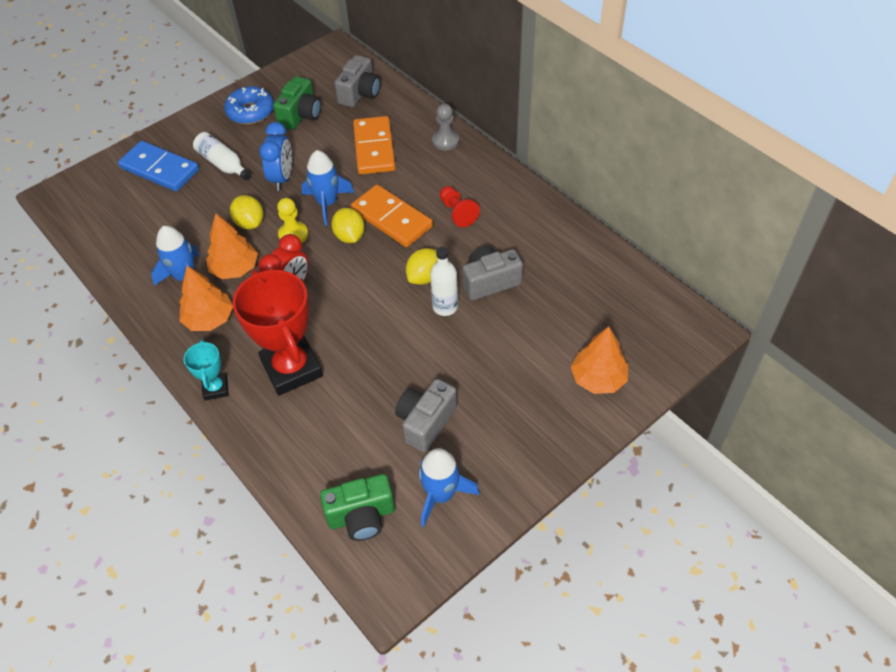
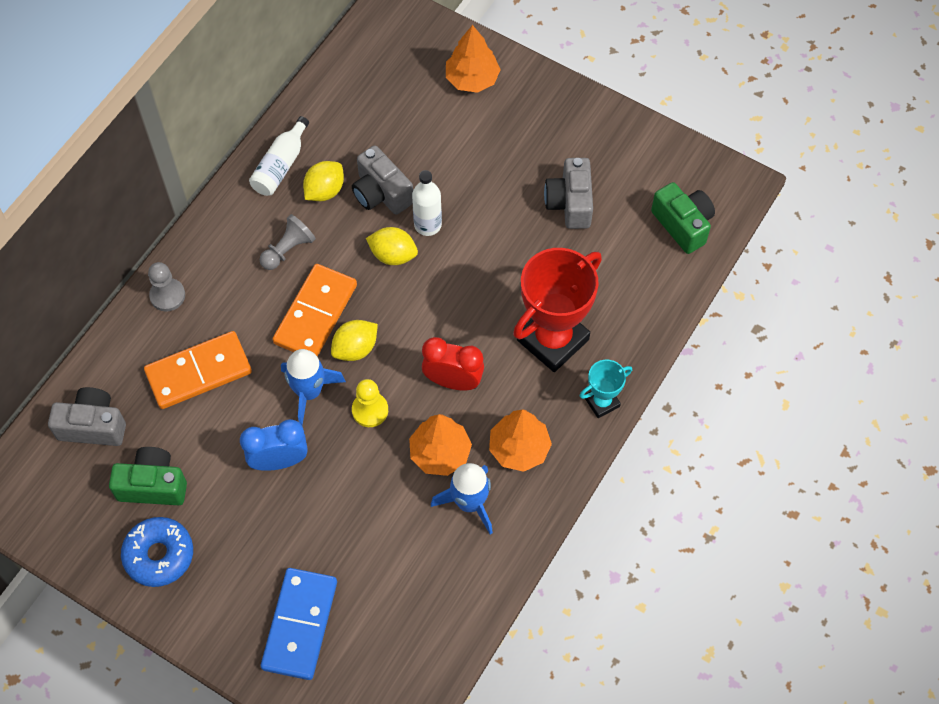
camera: 110 degrees left, 10 degrees up
(223, 164) = (271, 545): white bottle -> white bottle (281, 165)
(250, 223) = (365, 467): yellow lemon -> yellow lemon (325, 191)
(425, 422) = (570, 203): grey camera -> grey camera turned 75 degrees clockwise
(441, 494) = (638, 170): blue rocket -> none
(457, 212) = (288, 250): red pawn -> grey pawn

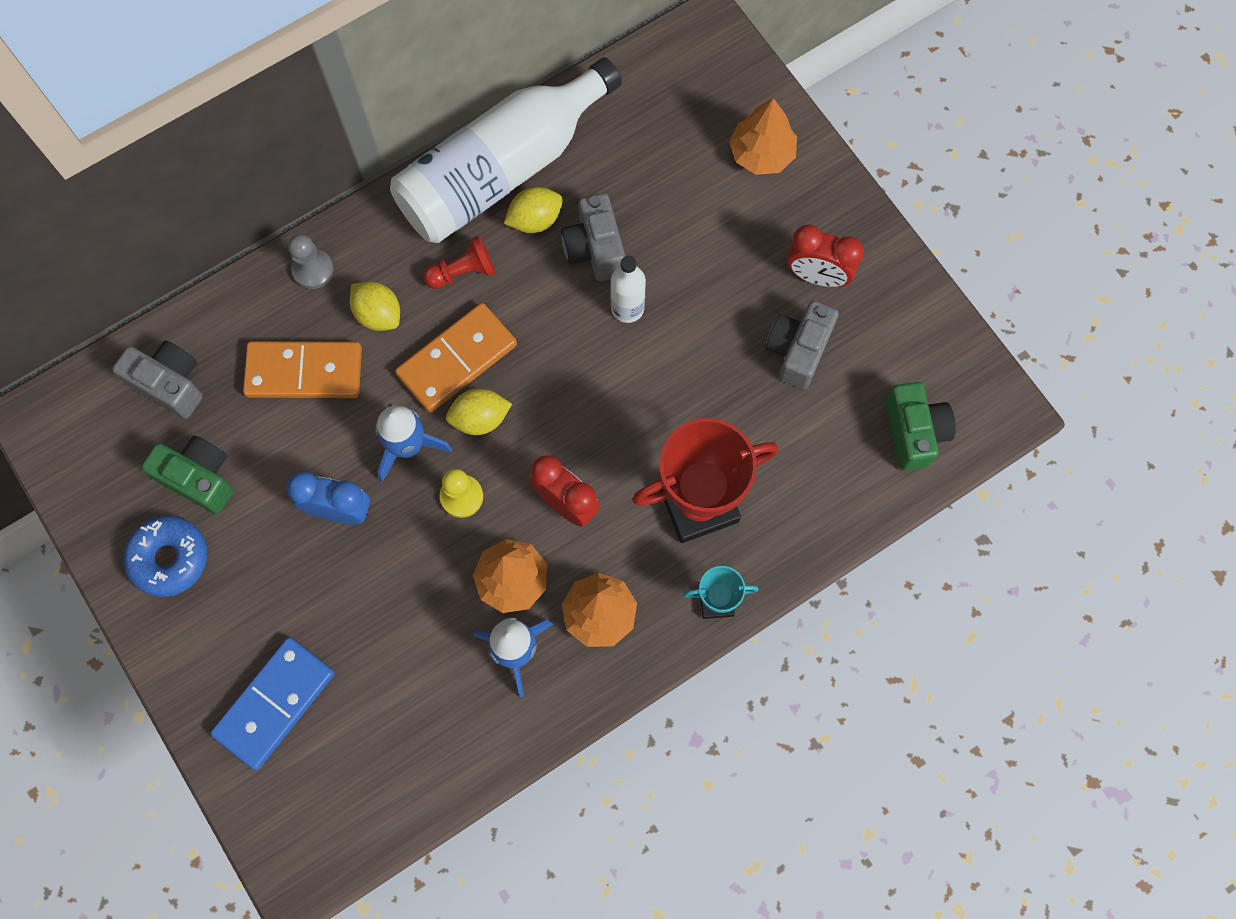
camera: 25 degrees right, 10 degrees up
(281, 165) = (502, 169): white bottle -> white bottle, size x2.32
(288, 250) = (463, 272): grey pawn -> red pawn
(393, 255) = (572, 327): yellow lemon -> yellow lemon (378, 314)
(557, 146) = (817, 276): none -> red clock

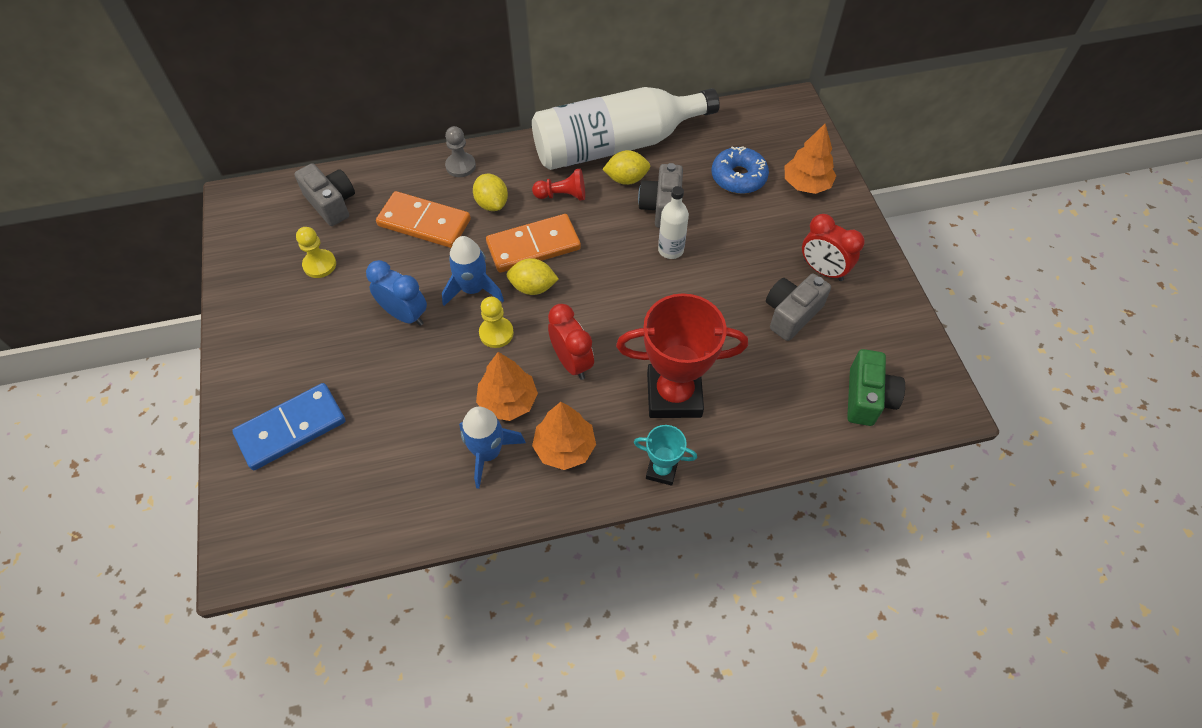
camera: 20 degrees right, 15 degrees down
(169, 558) = (272, 308): blue donut -> blue donut (738, 177)
(199, 478) = (319, 265): green camera -> yellow pawn

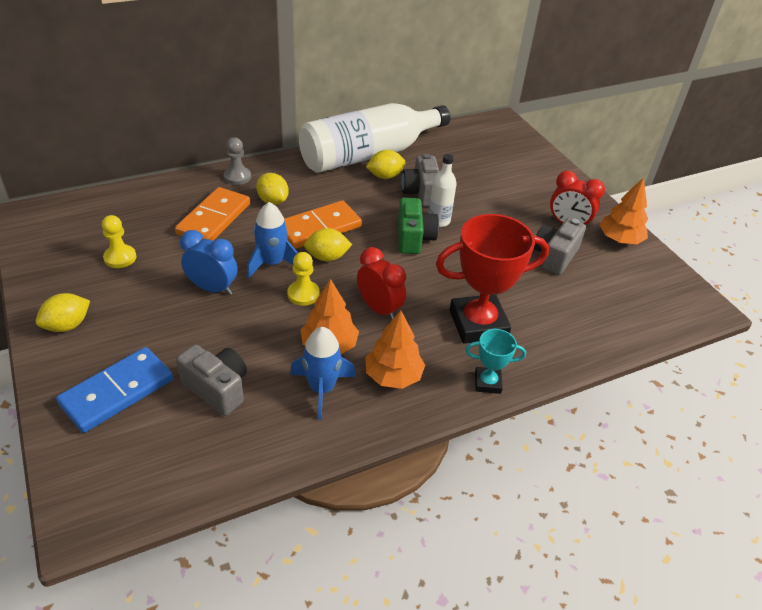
camera: 15 degrees left, 15 degrees down
(256, 344) = (67, 325): none -> yellow lemon
(331, 203) = (122, 211): grey camera -> grey camera (217, 389)
(424, 223) = (214, 219): orange domino -> orange domino turned 75 degrees counterclockwise
(562, 195) = (333, 191): red pawn -> none
(738, 177) = (477, 169): blue donut -> none
(806, 184) = (532, 170): orange tree -> orange tree (620, 239)
(867, 398) = (640, 309): green camera -> green camera (414, 238)

